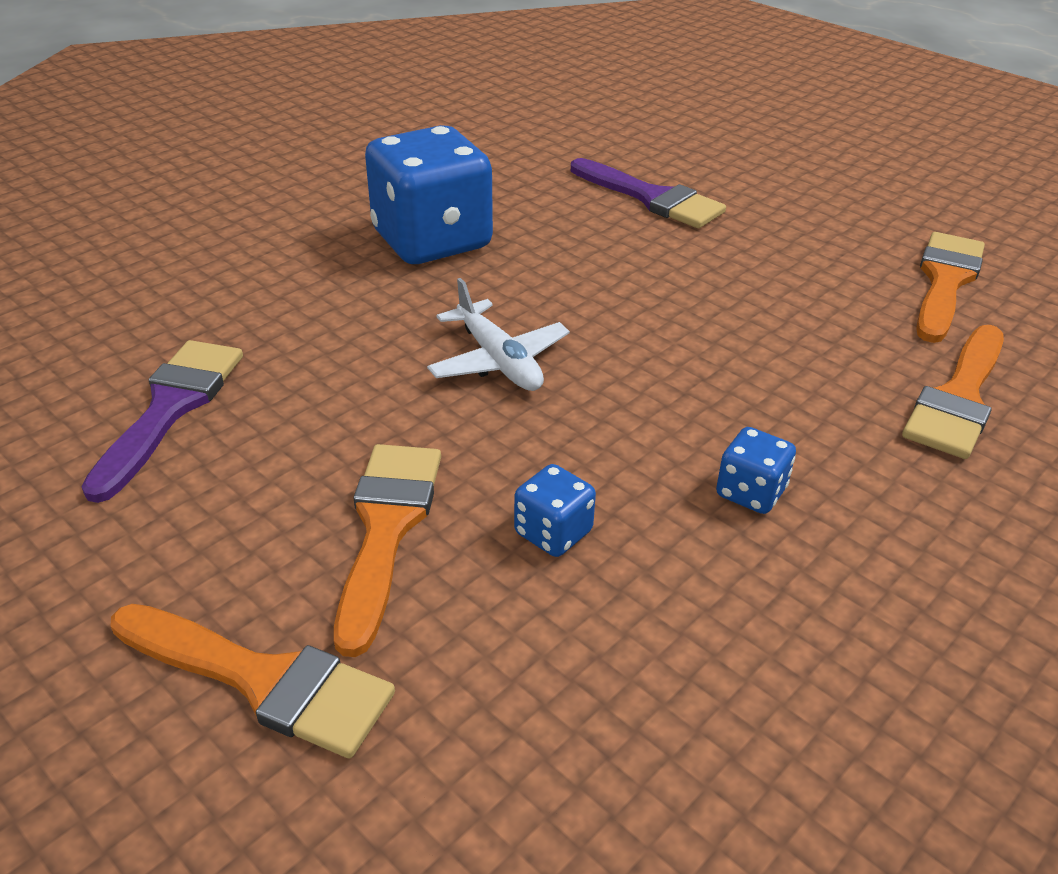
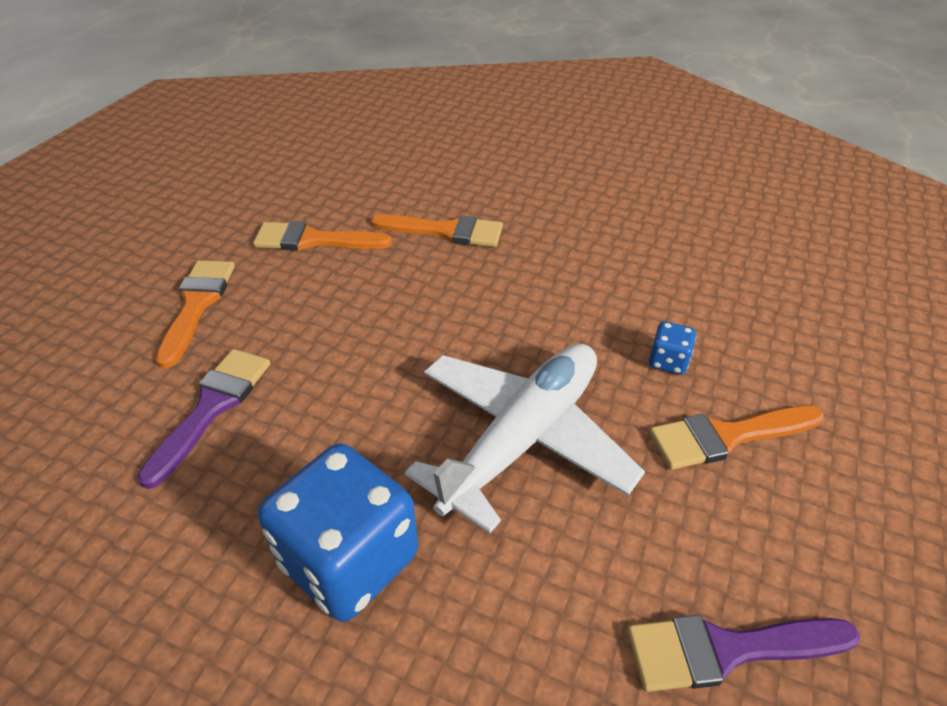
camera: 110 degrees left, 5 degrees up
(262, 680) = (865, 446): orange brush -> orange brush (197, 305)
(499, 361) = (523, 437): white plane -> white plane, size x1.96
(750, 492) = (578, 294): blue dice -> none

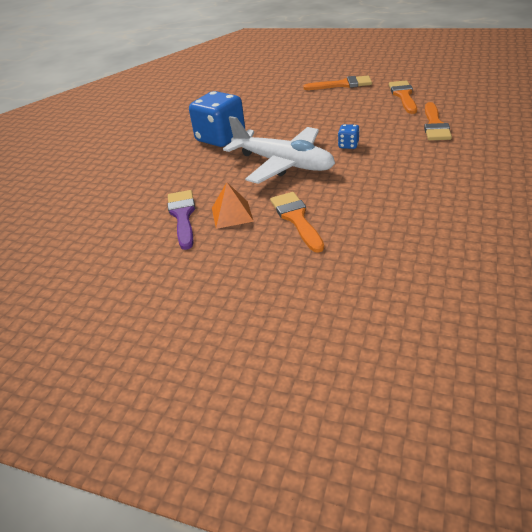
camera: 90 degrees right, 5 degrees down
(212, 407) = (285, 101): purple brush -> none
(668, 361) = (349, 200): blue dice -> blue dice (348, 145)
(716, 541) = (232, 214): none -> orange pyramid

